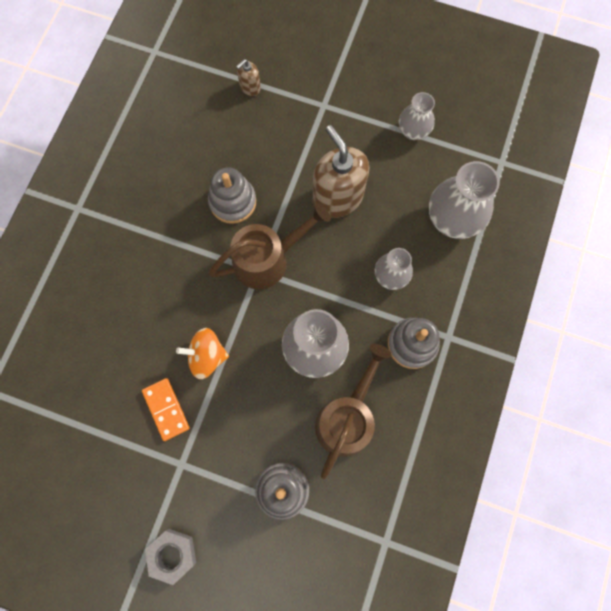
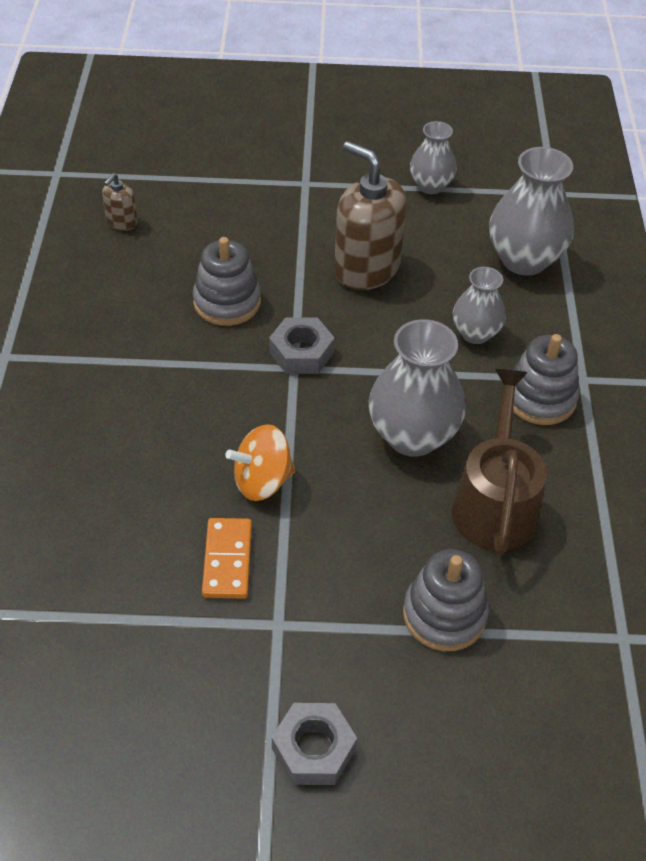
camera: 20 degrees left, 25 degrees down
(166, 409) = (227, 560): orange domino -> orange domino turned 45 degrees clockwise
(250, 87) = (201, 184): brown soap dispenser -> brown soap dispenser (122, 222)
(267, 259) = (301, 352): brown watering can -> grey nut

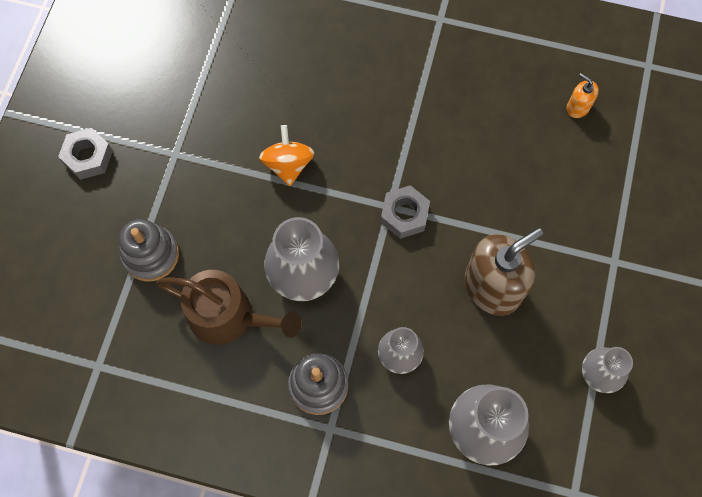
camera: 105 degrees right, 20 degrees up
(122, 222) = (577, 107): brown soap dispenser -> orange soap dispenser
(227, 302) = (470, 171): grey stacking toy -> none
(227, 560) = (230, 133): orange domino -> none

